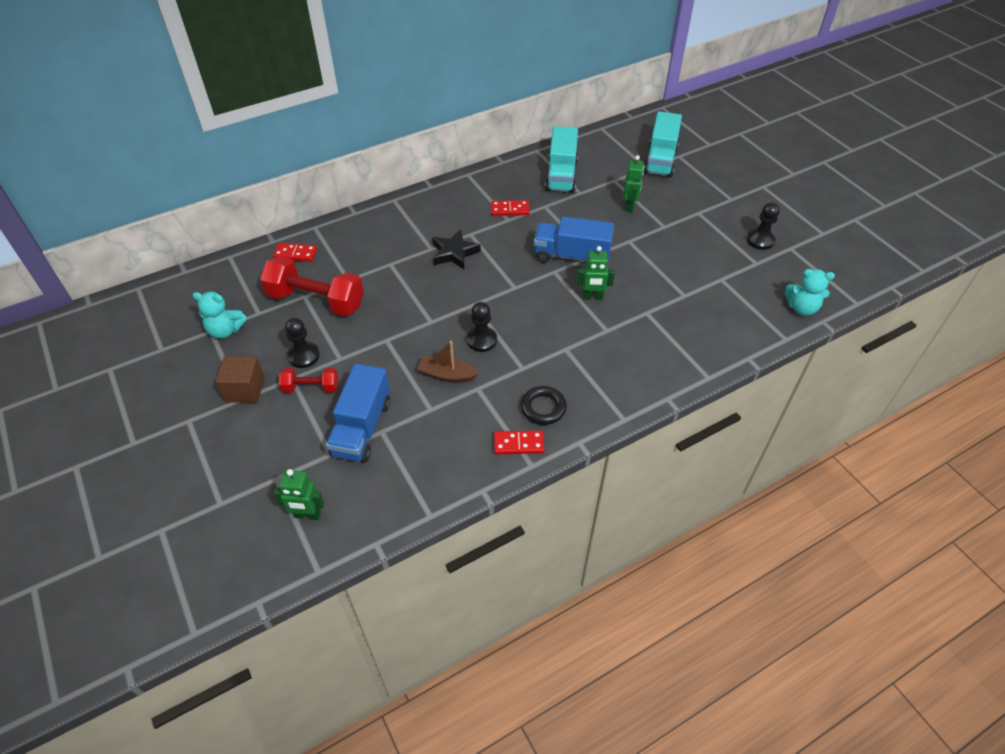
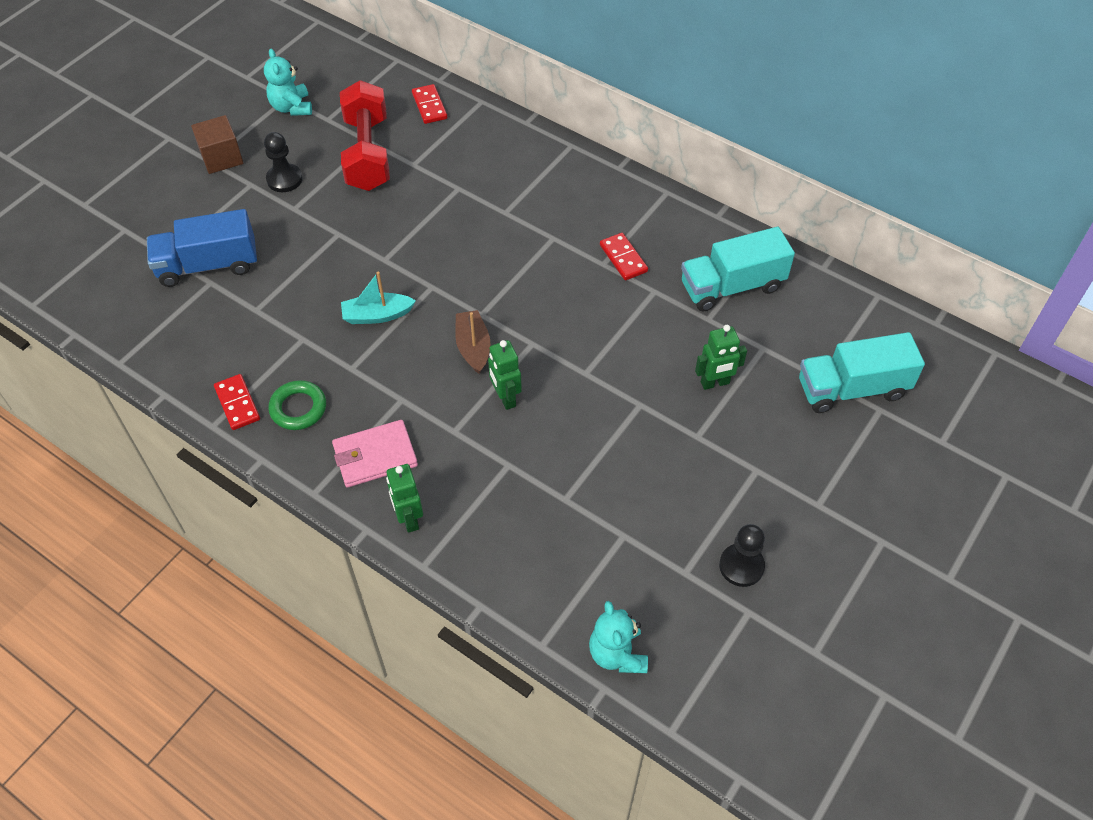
camera: 65 degrees right, 5 degrees up
(307, 515) = (90, 270): green robot -> green robot (409, 519)
(311, 388) = (244, 204): red dumbbell -> none
(447, 375) = (310, 304): brown boat -> brown boat (473, 347)
(454, 253) = (509, 236): black star -> none
(481, 340) = (377, 315): black pawn -> turquoise boat
(543, 408) = (298, 408): black ring -> green ring
(571, 256) = (571, 351): blue truck -> none
(608, 376) = (375, 456): none -> pink wallet

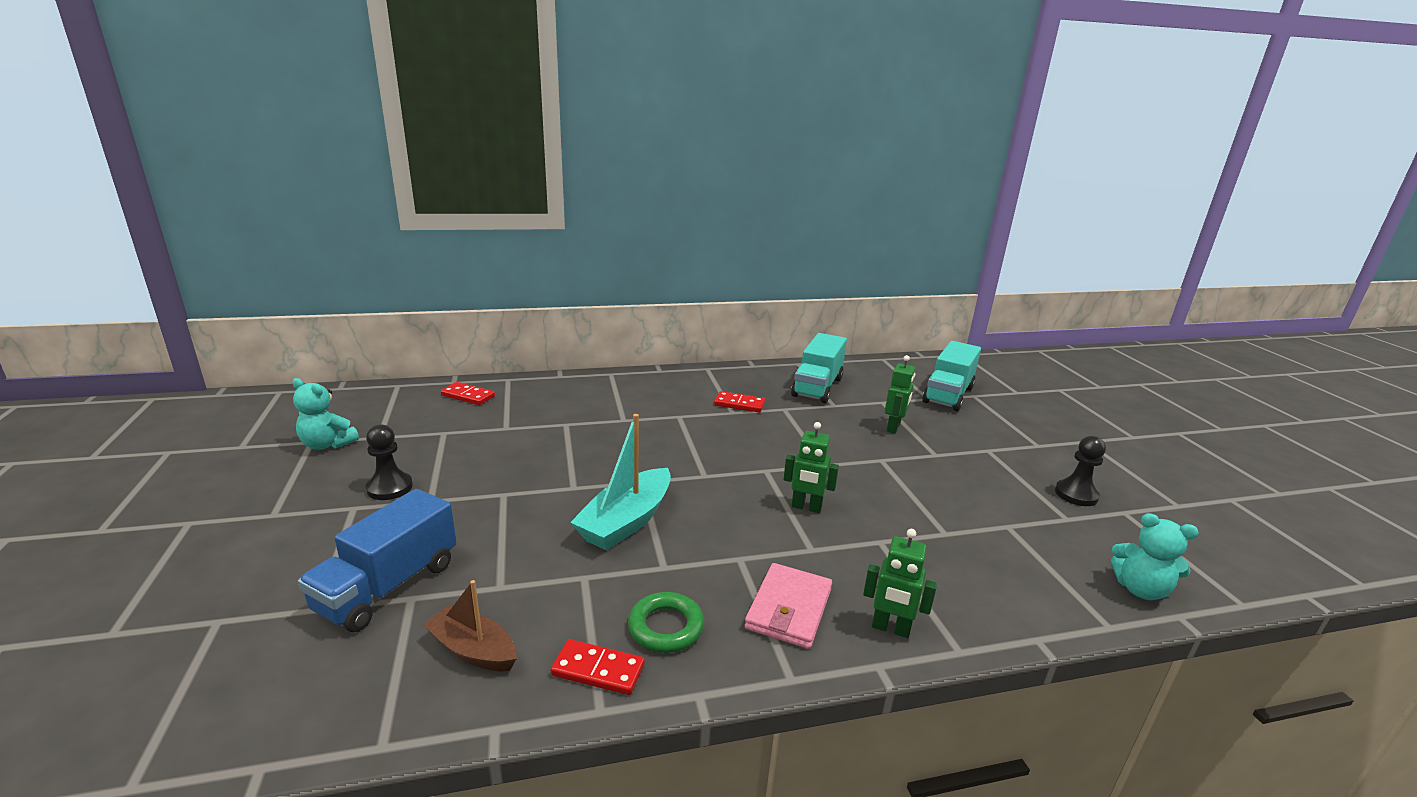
camera: 50 degrees left, 30 degrees down
(221, 158) = (287, 506): brown cube -> none
(367, 153) = (453, 439): red dumbbell -> none
(377, 315) = (626, 521): turquoise boat -> turquoise boat, size x1.56
(473, 347) = (733, 495): brown boat -> brown boat (473, 650)

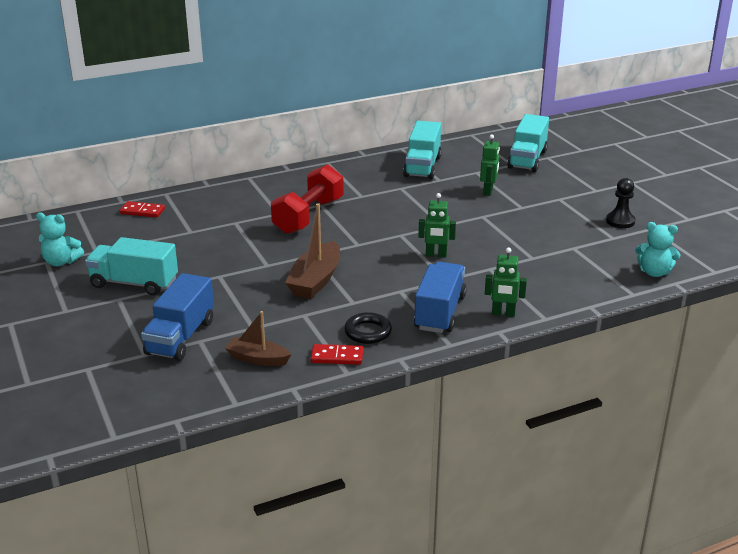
camera: 10 degrees left, 5 degrees up
(390, 488) = (134, 283): black pawn -> turquoise truck
(626, 521) = (315, 280): turquoise boat -> brown boat
(657, 428) = (308, 216): none -> red dumbbell
(666, 627) = (368, 332): green ring -> black ring
(739, 404) = (364, 189): red domino -> none
(789, 609) = (439, 313): pink wallet -> blue truck

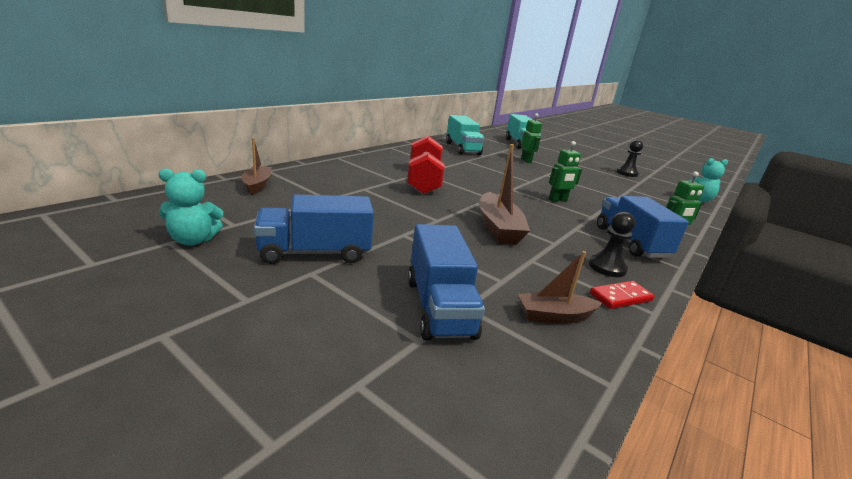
camera: 30 degrees left, 5 degrees down
(134, 283) = (315, 253): turquoise truck -> blue truck
(142, 211) = (257, 185): red domino -> brown boat
(368, 332) = (607, 267): black ring -> black pawn

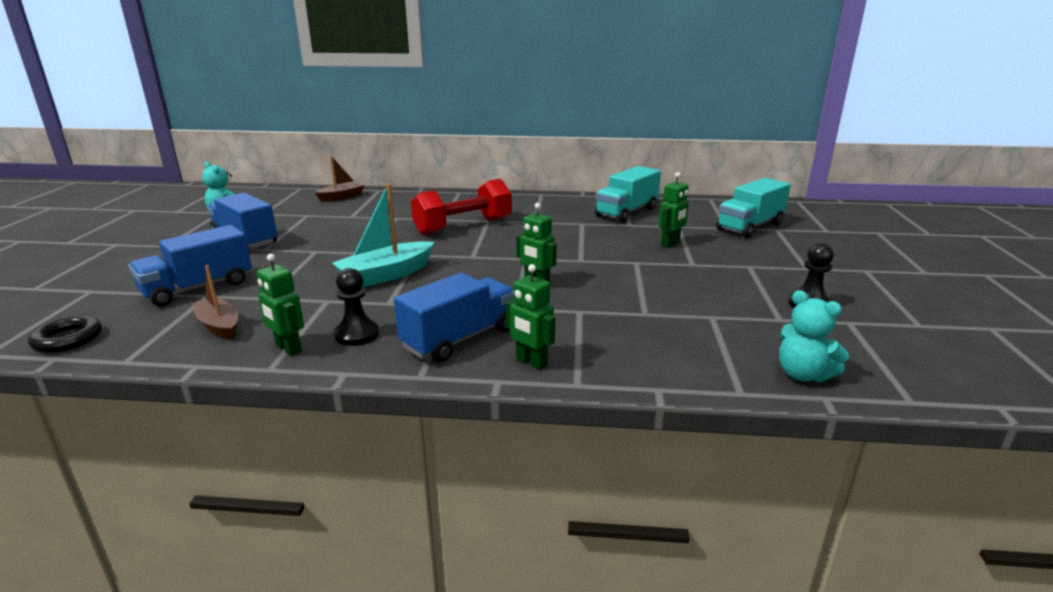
camera: 60 degrees right, 0 degrees up
(498, 228) = (386, 275): brown boat -> turquoise boat
(526, 423) = (68, 339): none -> black ring
(620, 297) = (288, 349): red domino -> green robot

